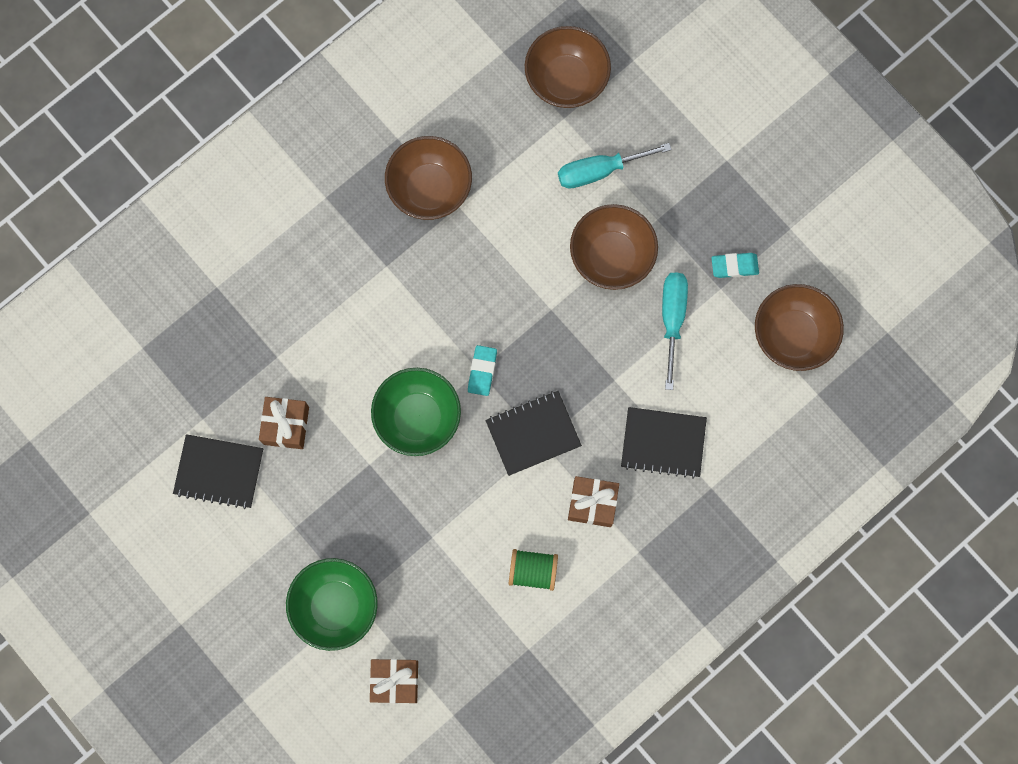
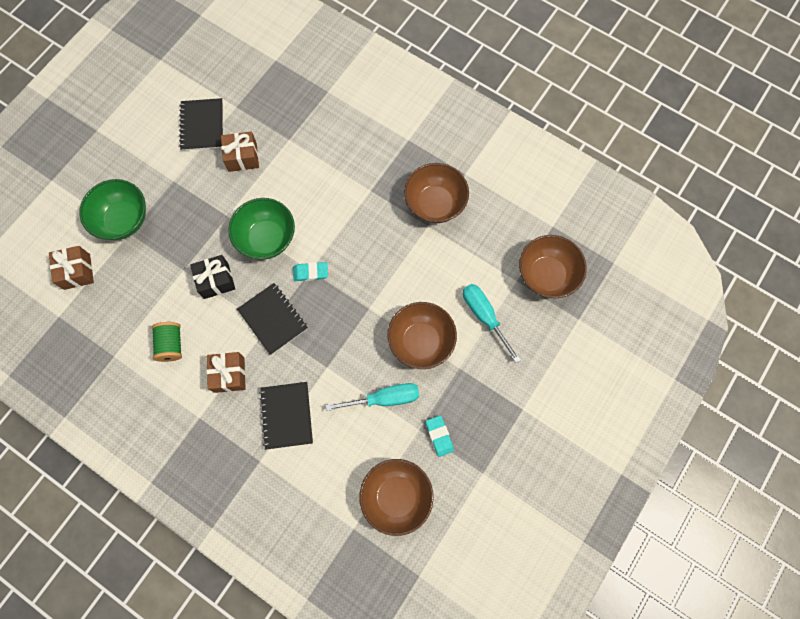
camera: 75 degrees right, 5 degrees down
(460, 496) = (216, 280): none -> black gift

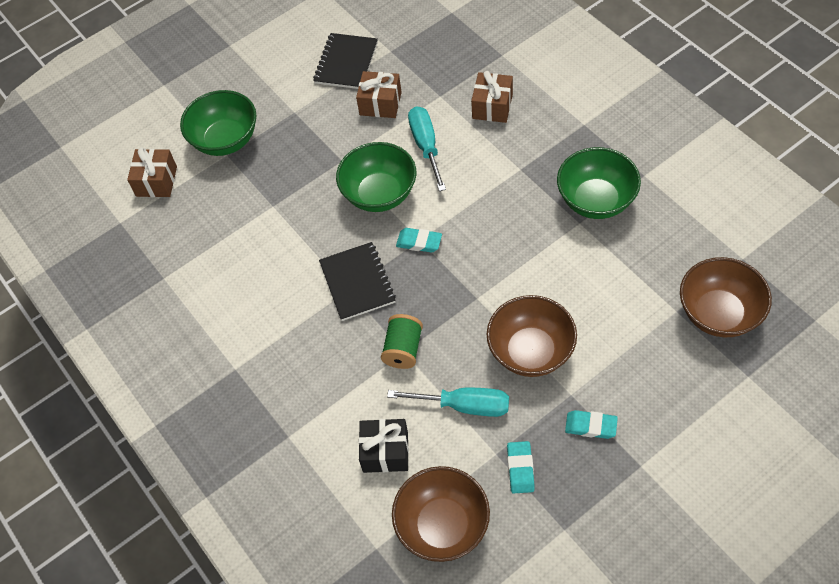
camera: 25 degrees right, 15 degrees down
(171, 345) = (231, 282): green spool -> green spool (403, 349)
(216, 280) = (306, 226): black gift -> black gift (385, 452)
(229, 374) = (286, 330): brown gift -> brown gift (492, 106)
(287, 415) = (338, 393): black notebook -> none
(435, 204) = (596, 200): brown bowl -> green bowl
(480, 389) = (590, 426): none -> turquoise eraser
(484, 316) = (621, 342): turquoise screwdriver -> turquoise screwdriver (426, 146)

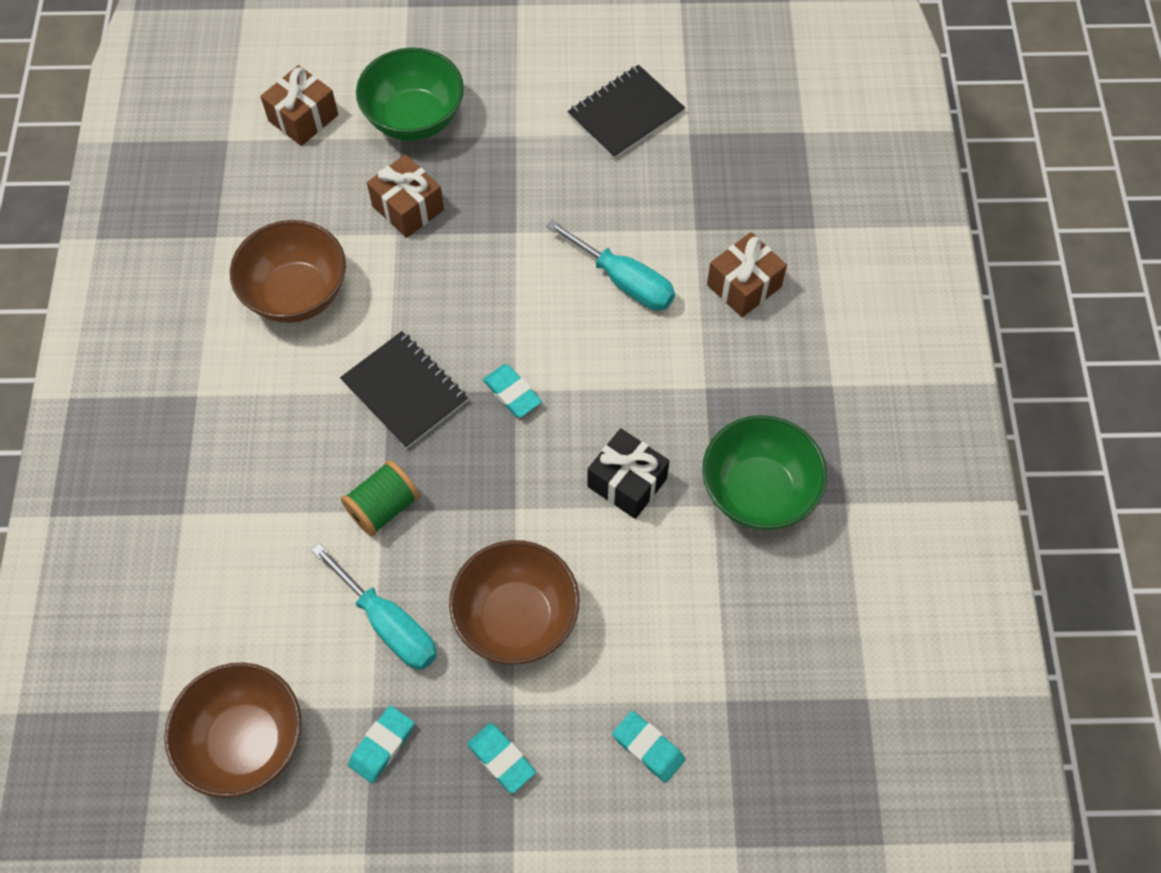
camera: 30 degrees right, 5 degrees up
(357, 282) = (404, 391): black notebook -> black notebook turned 60 degrees counterclockwise
(379, 194) = (521, 303): green bowl -> none
(380, 103) = (619, 192): brown gift -> brown gift (408, 208)
(385, 452) = (262, 611): black gift -> black gift (627, 482)
(426, 146) = (624, 281): turquoise screwdriver -> turquoise screwdriver turned 105 degrees clockwise
(660, 363) = (648, 748): none -> turquoise eraser
(718, 313) = (773, 743): brown bowl -> brown bowl (297, 294)

